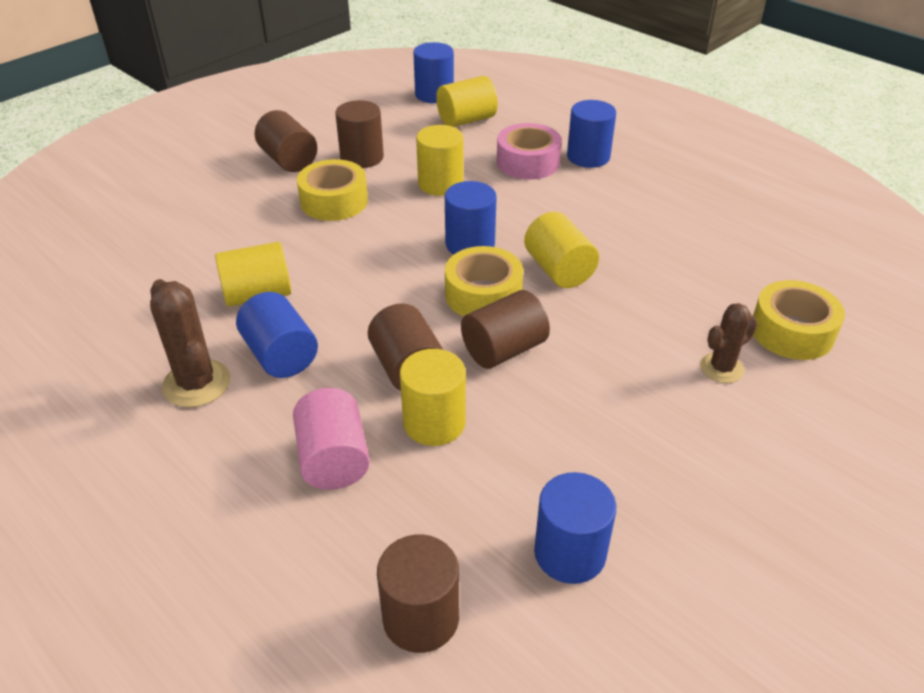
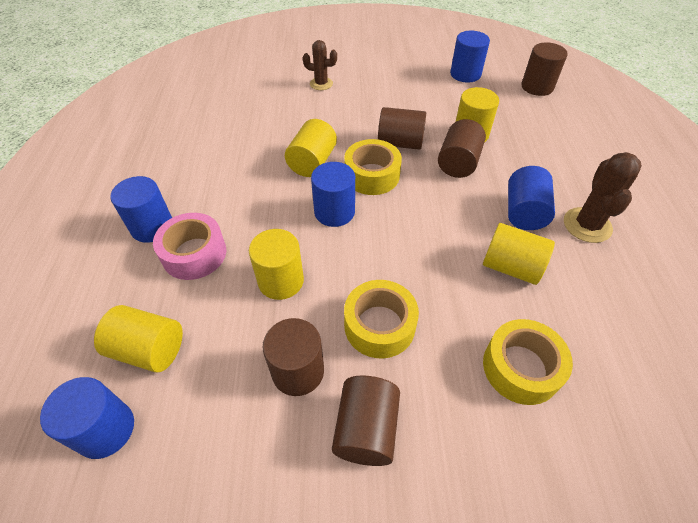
camera: 135 degrees left, 10 degrees up
(334, 459) = (532, 146): pink cylinder -> none
(792, 331) = (269, 77): yellow tape -> yellow tape (521, 367)

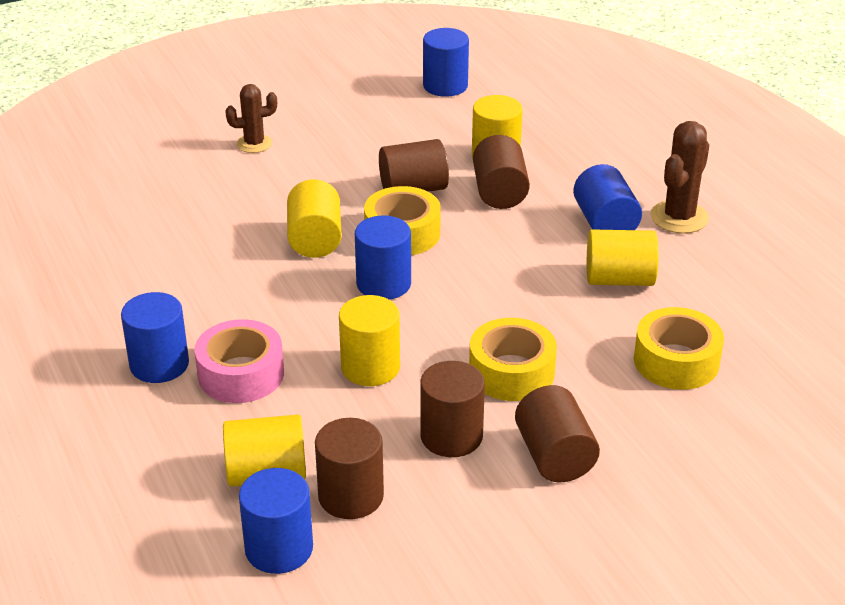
camera: 25 degrees left, 15 degrees down
(537, 87) = (546, 80): brown cylinder -> brown cylinder (351, 496)
(587, 225) = (679, 217): brown cactus -> brown cactus turned 45 degrees clockwise

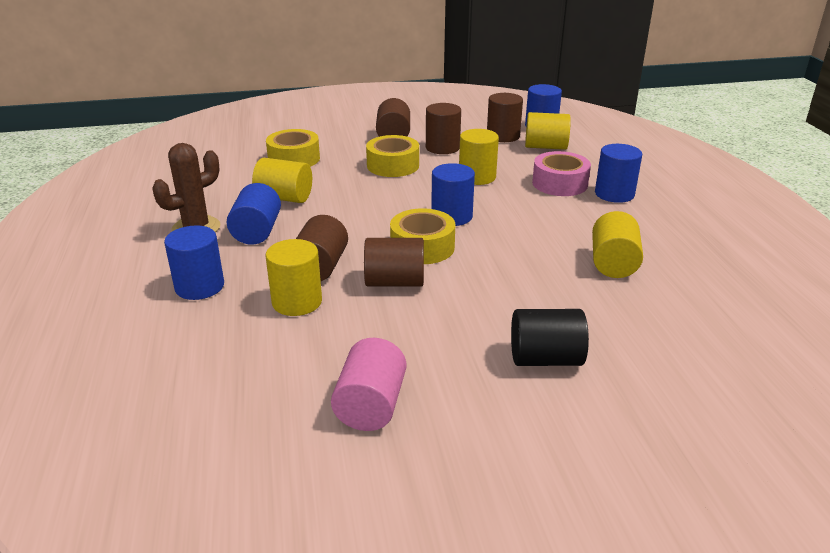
camera: 165 degrees left, 5 degrees down
(254, 144) = (545, 359): brown cactus -> black cylinder
(315, 239) = (496, 252): yellow cylinder -> yellow cylinder (613, 263)
(384, 96) = (370, 406): none -> pink cylinder
(445, 86) = (284, 410): blue cylinder -> blue cylinder (199, 286)

